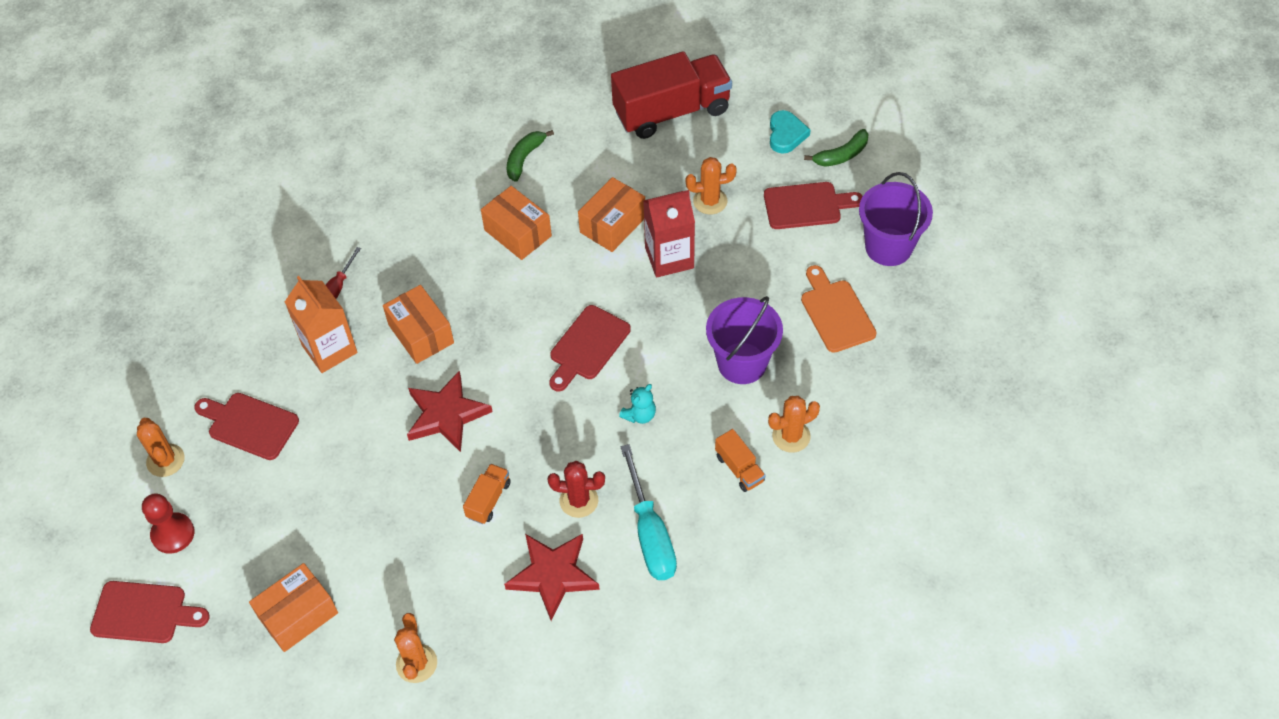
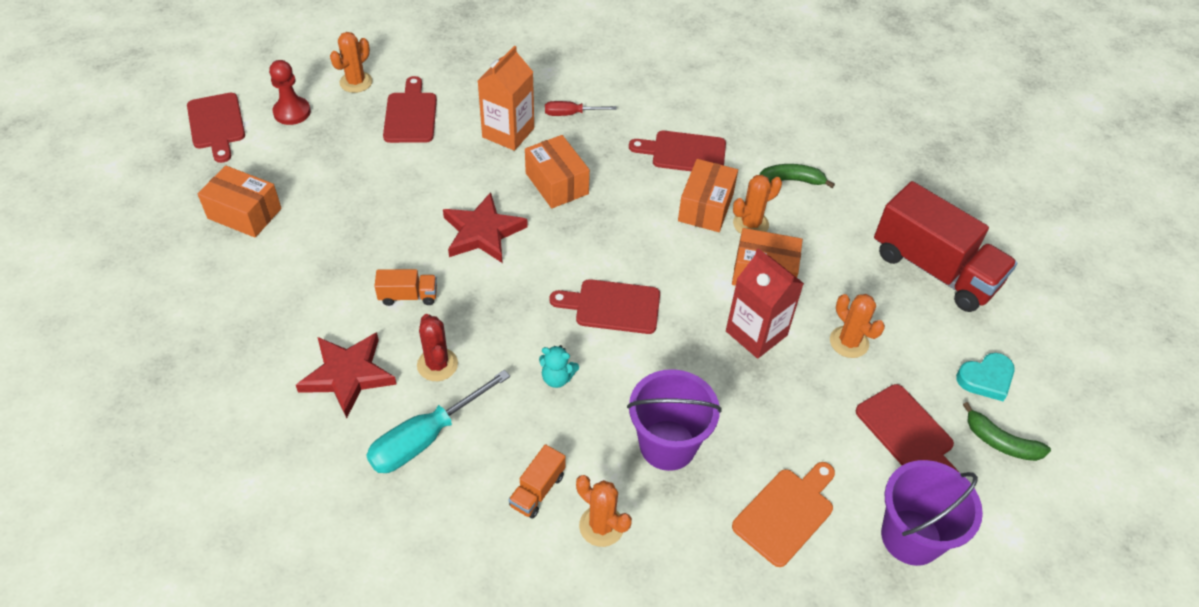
camera: 60 degrees right, 5 degrees down
(416, 663) = (223, 309): orange cactus -> orange cactus (750, 224)
(421, 334) = (557, 183): orange box -> orange box turned 60 degrees counterclockwise
(444, 221) = (684, 152): none -> red cutting board

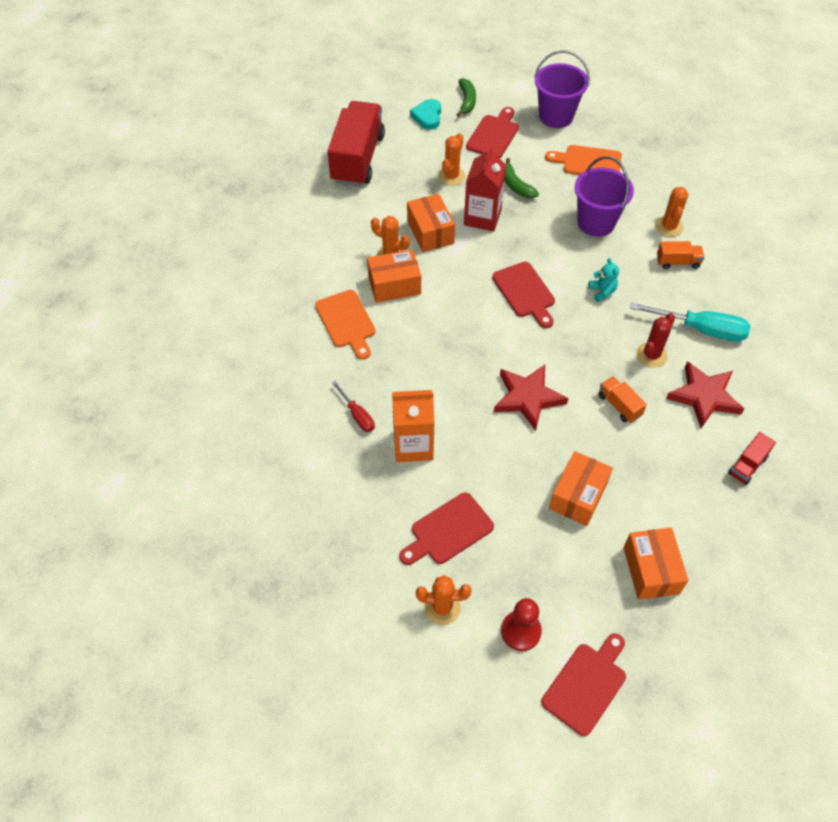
camera: 120 degrees left, 5 degrees up
(247, 353) = (747, 465): none -> red truck
(557, 183) = (442, 381): orange box -> orange box (578, 496)
(684, 152) = (346, 322): red cutting board -> orange cutting board
(791, 180) = (328, 251): green banana -> green banana (516, 185)
(986, 379) = (427, 116): turquoise heart -> turquoise heart turned 120 degrees counterclockwise

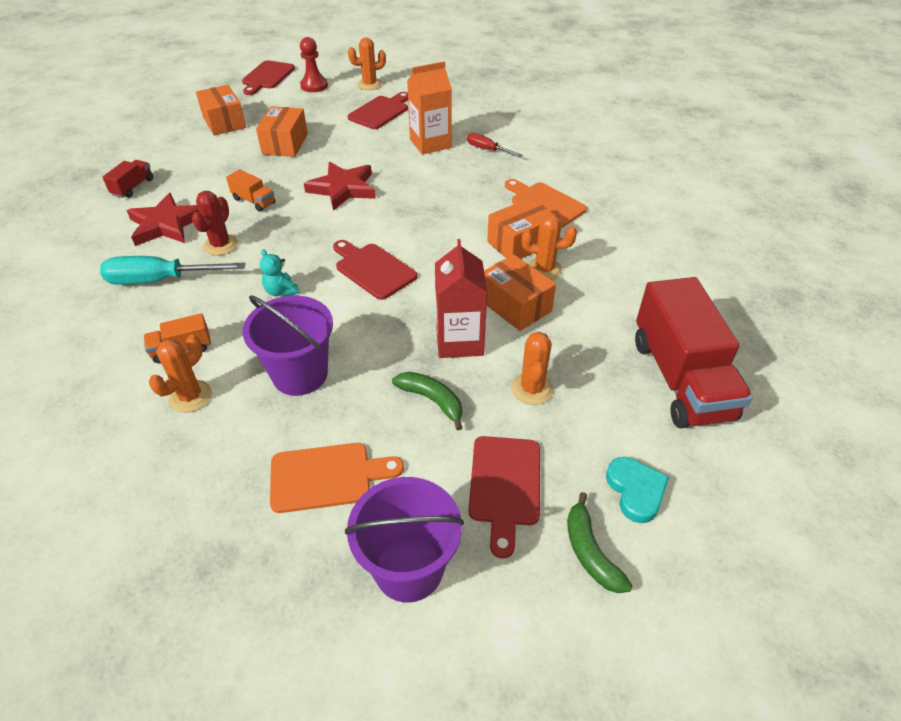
camera: 160 degrees right, 10 degrees down
(669, 227) = (190, 396): orange cactus -> orange cactus turned 45 degrees clockwise

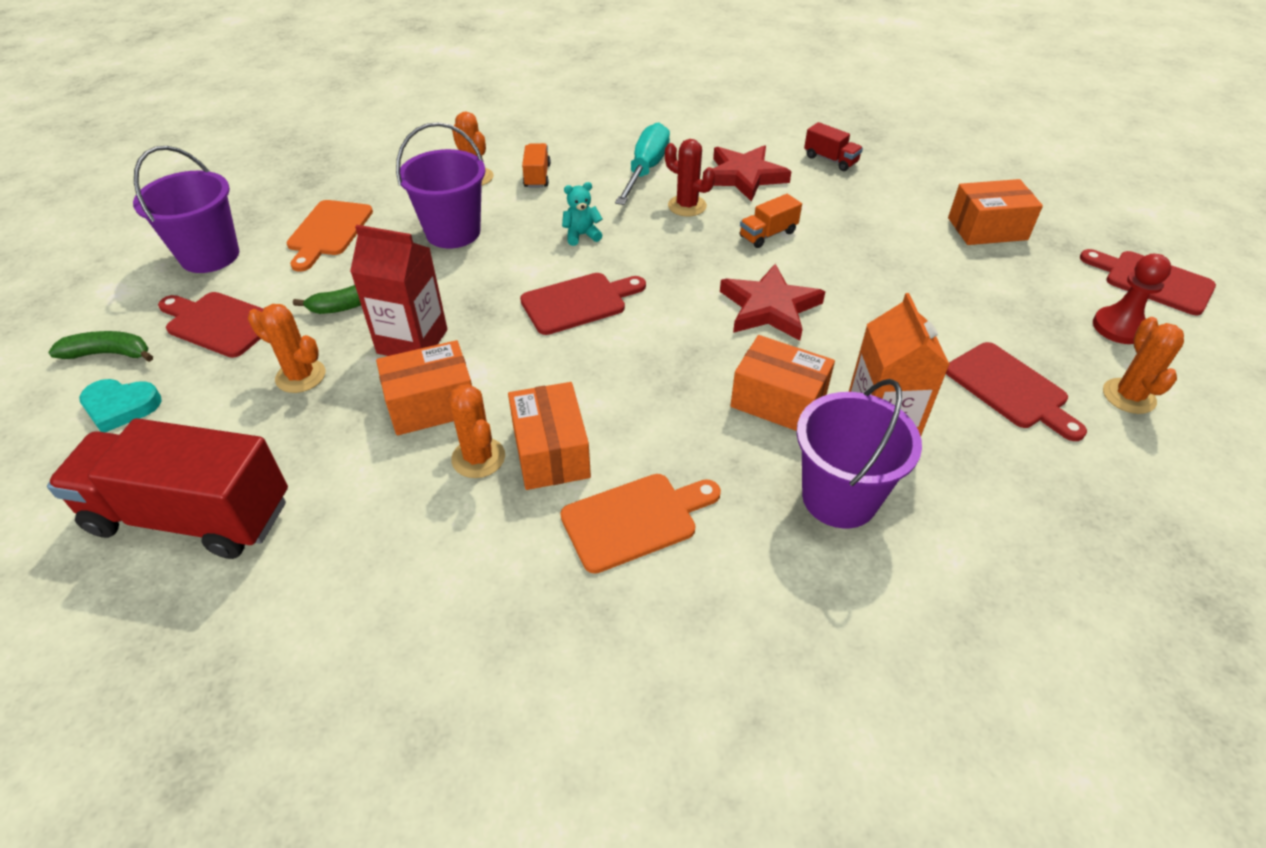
camera: 110 degrees right, 0 degrees up
(285, 144) = (910, 273): orange box -> orange box (778, 401)
(487, 150) = (839, 498): red screwdriver -> purple bucket
(544, 269) = (478, 458): orange cactus -> orange cactus turned 60 degrees counterclockwise

